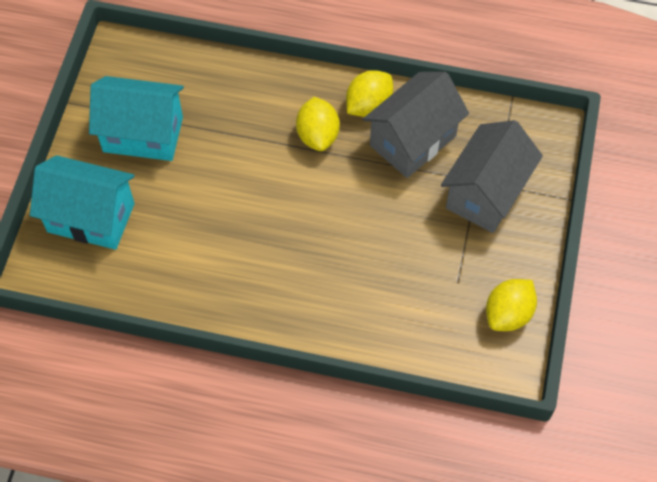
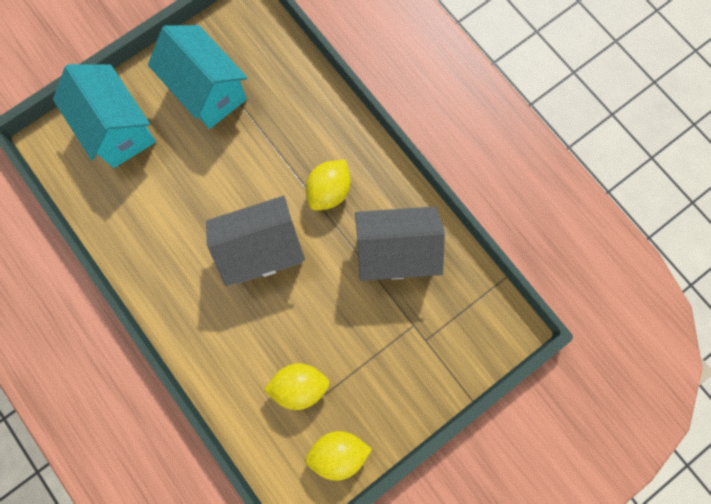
camera: 40 degrees right, 15 degrees up
(368, 105) = (388, 196): yellow lemon -> yellow lemon (299, 386)
(486, 193) = (411, 341): grey house -> grey house (262, 249)

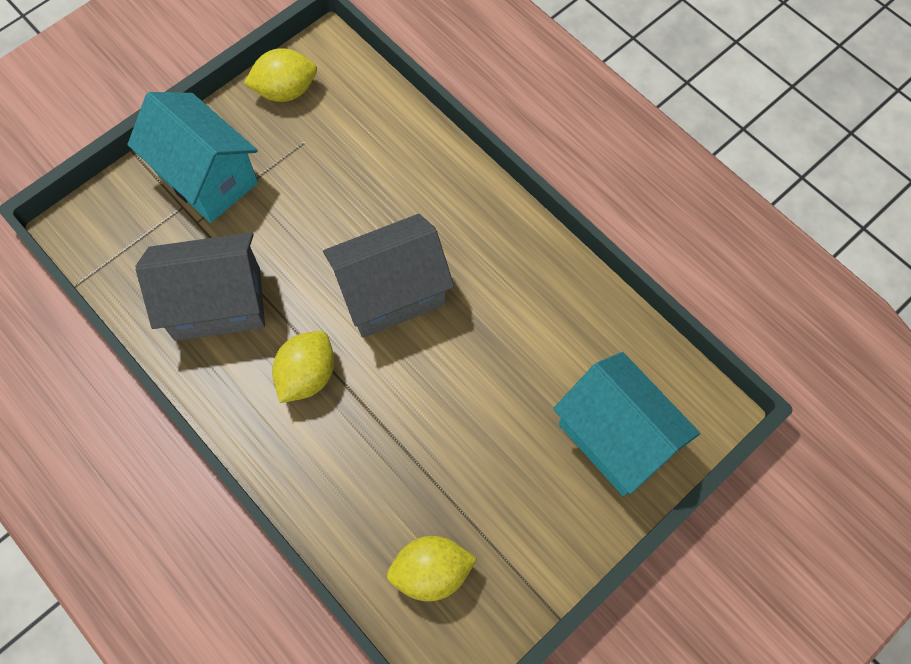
camera: 175 degrees right, 10 degrees down
(208, 91) = (496, 508): turquoise house -> turquoise house (206, 177)
(299, 386) = (333, 149): yellow lemon -> yellow lemon (431, 572)

